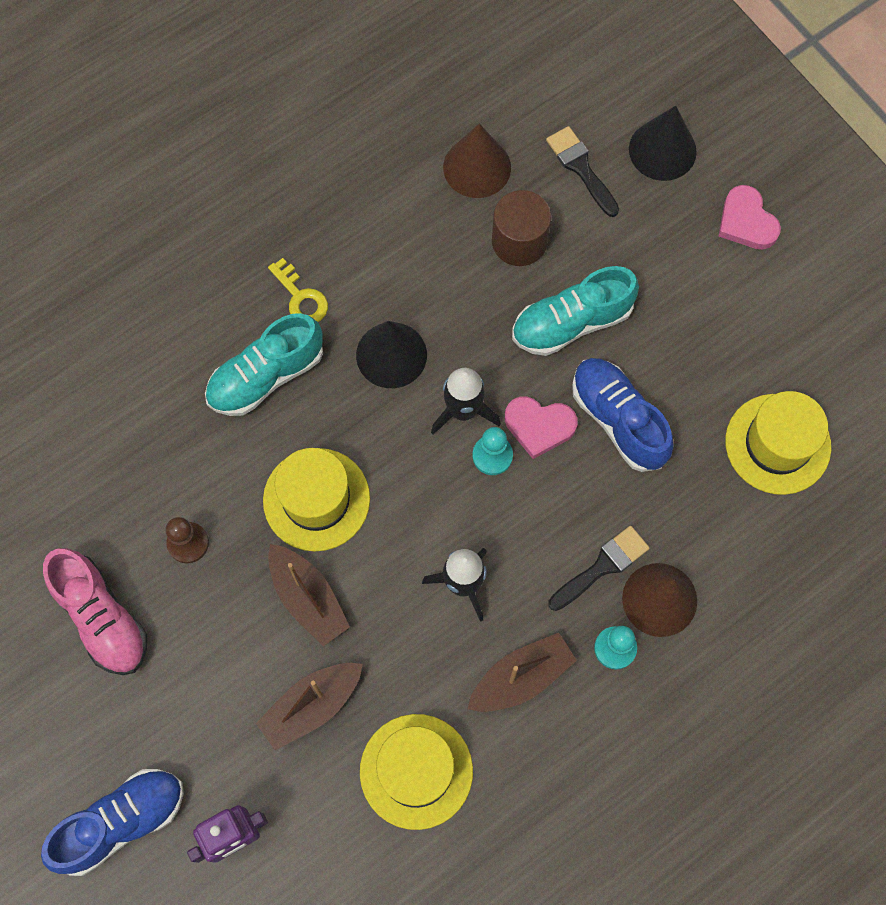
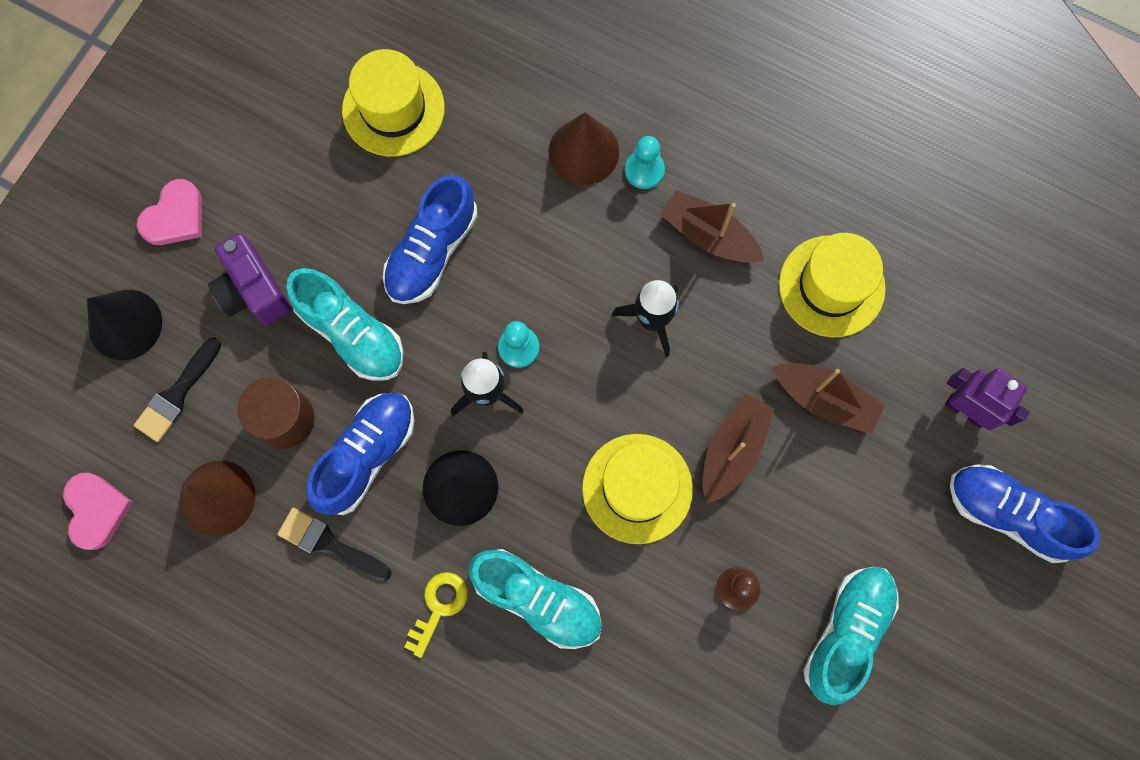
camera: 115 degrees left, 5 degrees up
(102, 617) = (846, 632): pink shoe -> turquoise shoe
(456, 292) = (366, 455): none -> blue shoe
(539, 426) = (470, 318): pink heart -> pink heart (96, 510)
(602, 566) = (577, 209): black brush -> black brush (329, 544)
(647, 259) = (253, 291): none -> purple camera

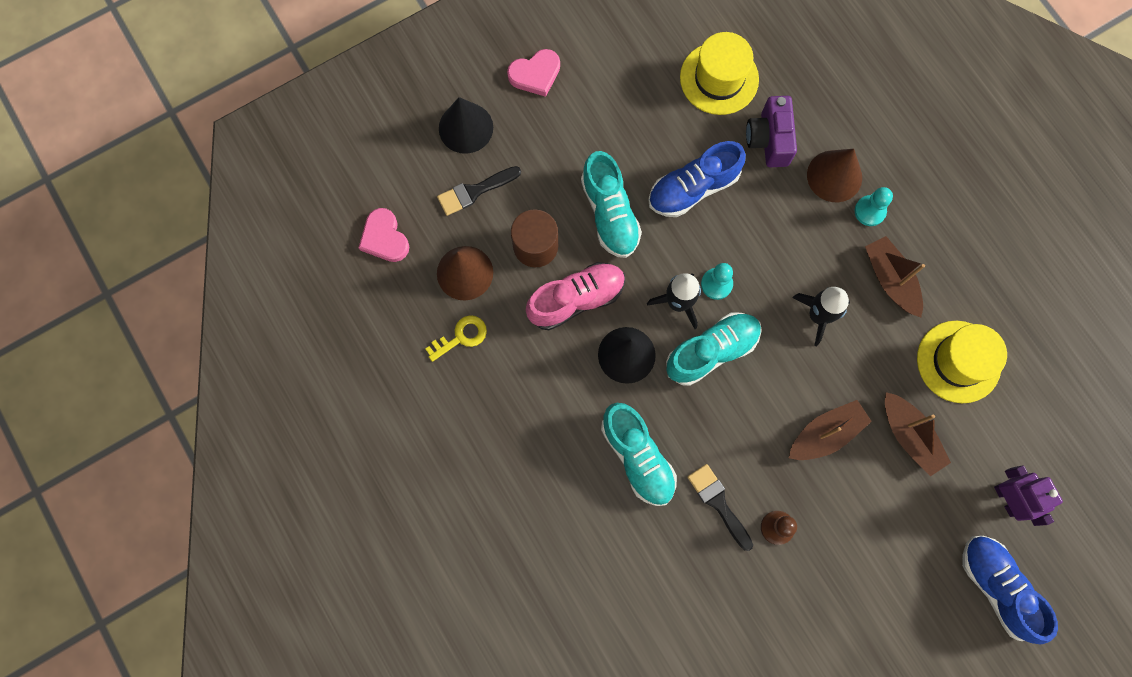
camera: 30 degrees right, 0 degrees up
(96, 510) = (384, 238): pink heart -> pink heart turned 135 degrees clockwise
(253, 291) = (560, 150): purple camera -> purple camera (769, 140)
(329, 544) = (520, 343): black brush -> black brush (718, 503)
(366, 455) = (576, 299): blue shoe -> pink shoe
(438, 607) = (569, 424): yellow key -> yellow key (461, 337)
(637, 488) = (745, 422): yellow hat -> none
(846, 632) = (836, 600): turquoise shoe -> turquoise shoe (711, 351)

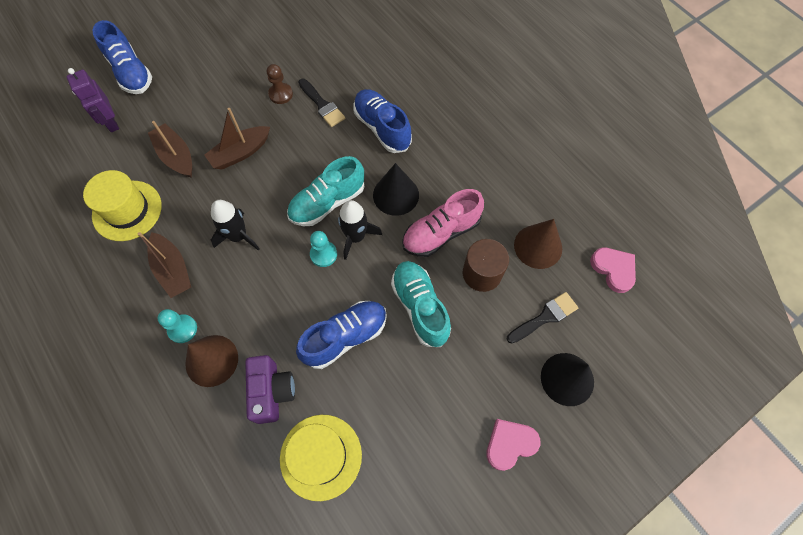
camera: 175 degrees right, 10 degrees down
(461, 337) = (530, 198): yellow key -> none
(637, 457) = (382, 128): turquoise shoe -> blue shoe

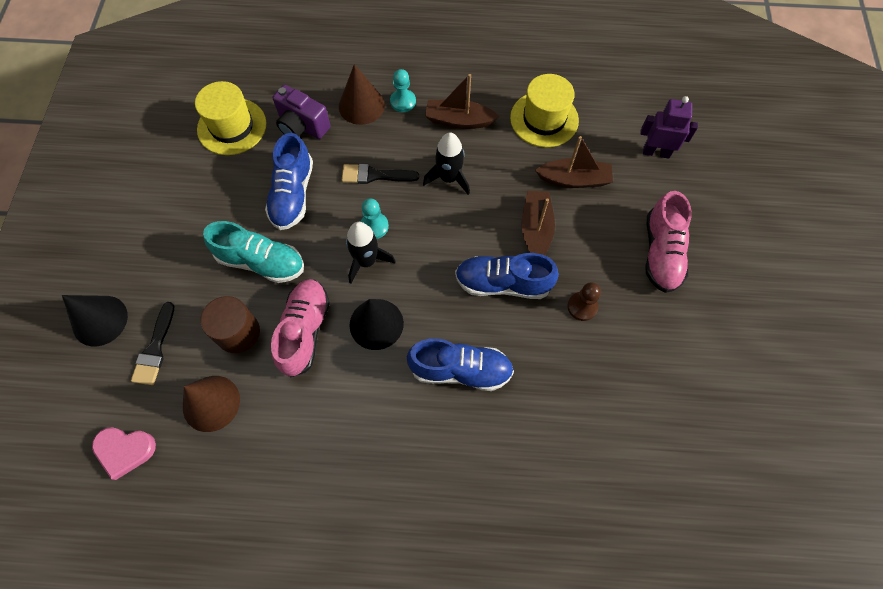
camera: 130 degrees right, 0 degrees up
(131, 72) = (713, 197): blue shoe -> blue shoe (503, 283)
(203, 76) = (661, 253): none -> pink shoe
(322, 105) = (536, 335): black brush -> black brush (374, 175)
(327, 202) = (420, 263): turquoise shoe -> none
(510, 444) = (110, 241): pink heart -> none

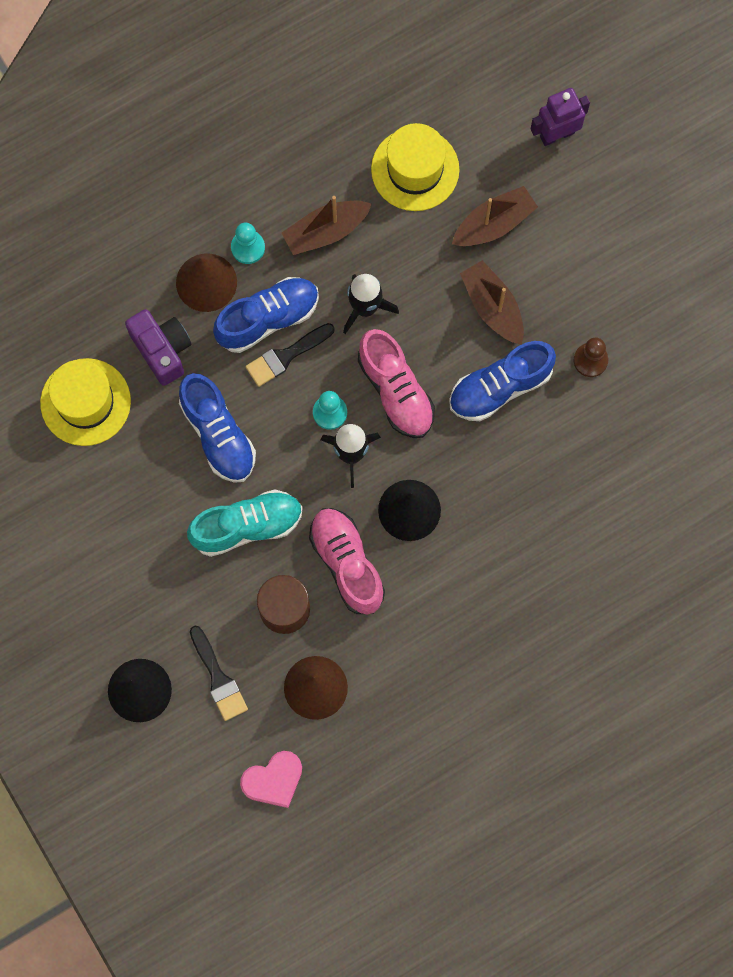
camera: 35 degrees left, 10 degrees up
(302, 126) = (162, 350): purple camera -> purple camera turned 120 degrees counterclockwise
(460, 370) = (520, 500): blue shoe -> blue shoe (268, 319)
(661, 253) = (630, 251): pink shoe -> pink shoe (396, 391)

